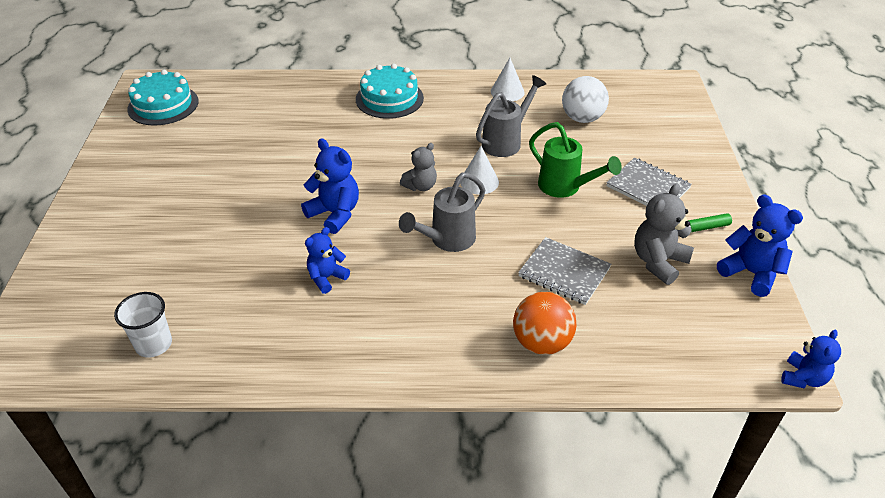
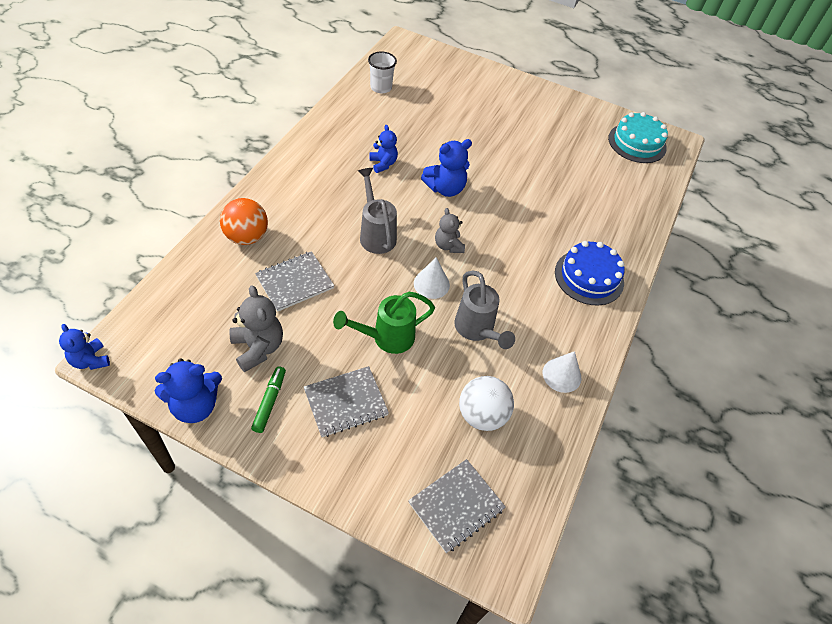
camera: 110 degrees right, 10 degrees up
(389, 98) = (589, 277): turquoise cake -> blue cake
(661, 111) = (456, 506): none -> grey notebook

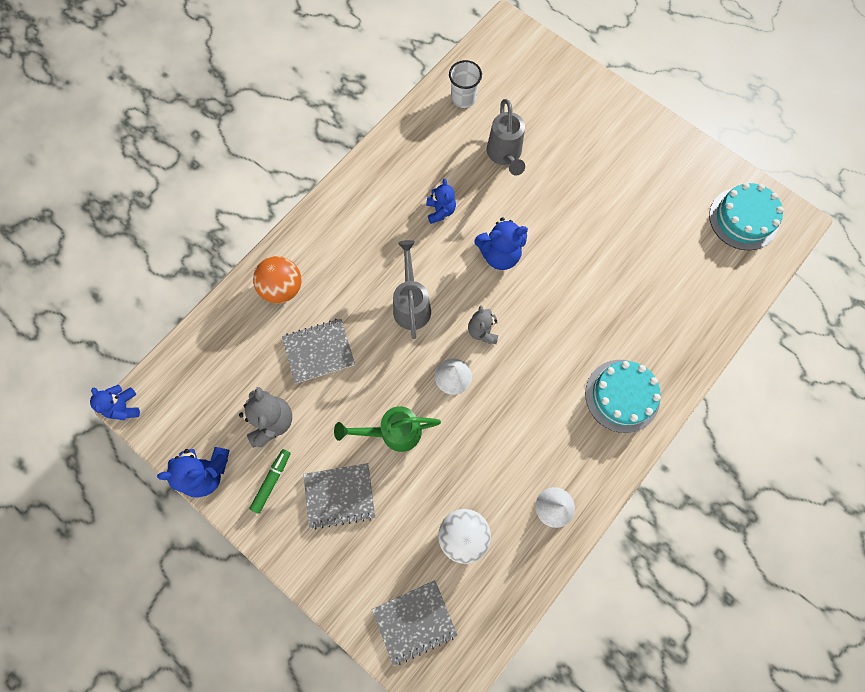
camera: 20 degrees right, 20 degrees up
(477, 330) = (484, 440): grey watering can -> grey watering can (505, 156)
(589, 277) = (622, 395): blue cake -> turquoise cake

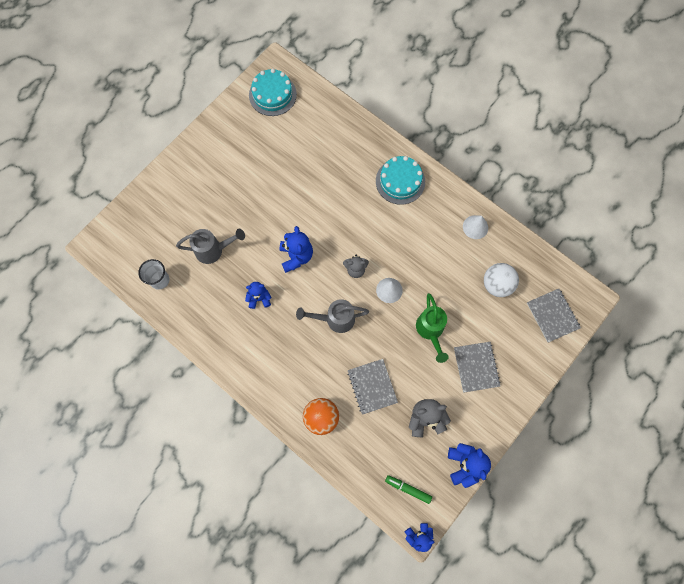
camera: 90 degrees left, 0 degrees up
(272, 481) = (469, 416): green marker -> green marker (408, 489)

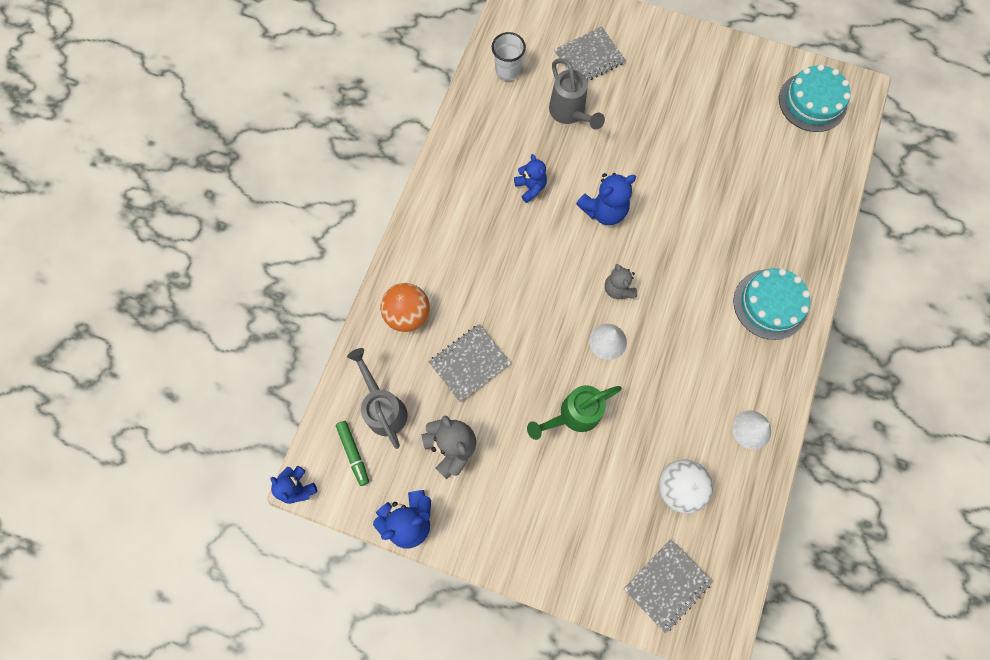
camera: 70 degrees right, 0 degrees up
(335, 319) = (540, 286): grey watering can -> grey watering can (383, 407)
(408, 489) = (353, 453): green marker -> green marker turned 150 degrees clockwise
(476, 367) = (547, 494): grey notebook -> grey notebook (589, 58)

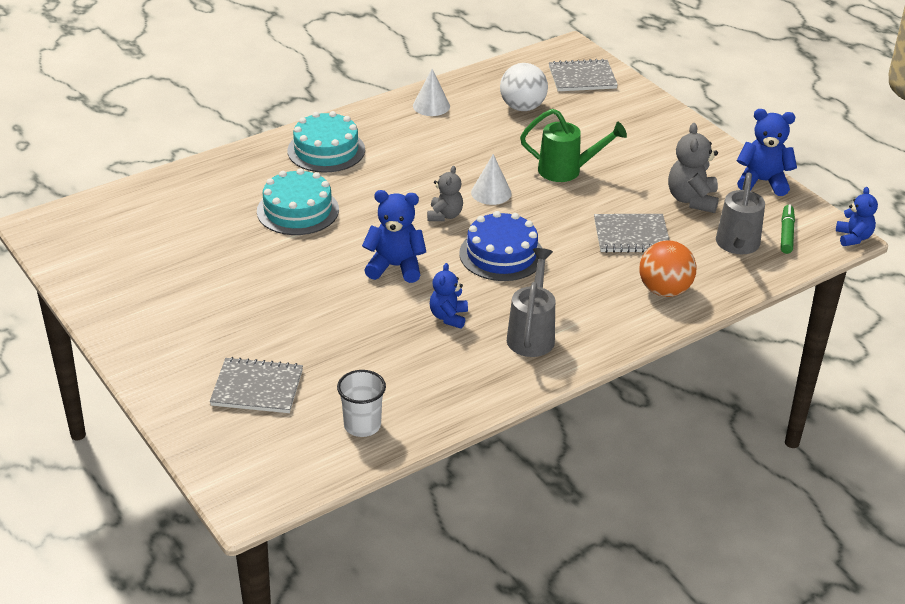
camera: 145 degrees left, 35 degrees down
(545, 274) = (501, 254): none -> blue cake
(570, 114) = (339, 351): grey watering can -> grey watering can (532, 334)
(812, 102) = (92, 239): turquoise cake -> turquoise cake (298, 210)

